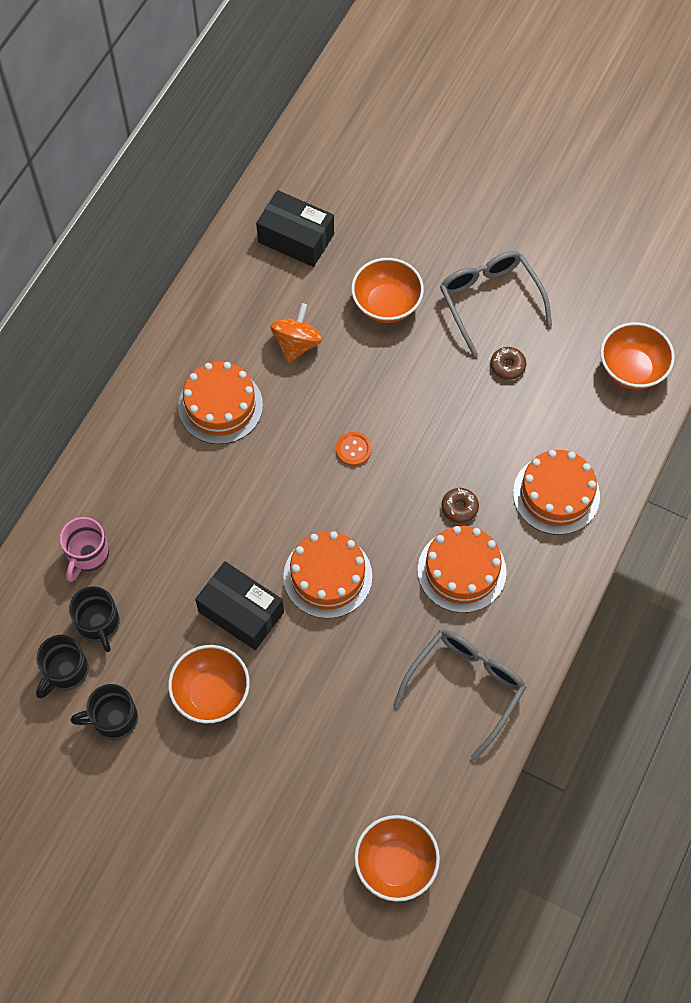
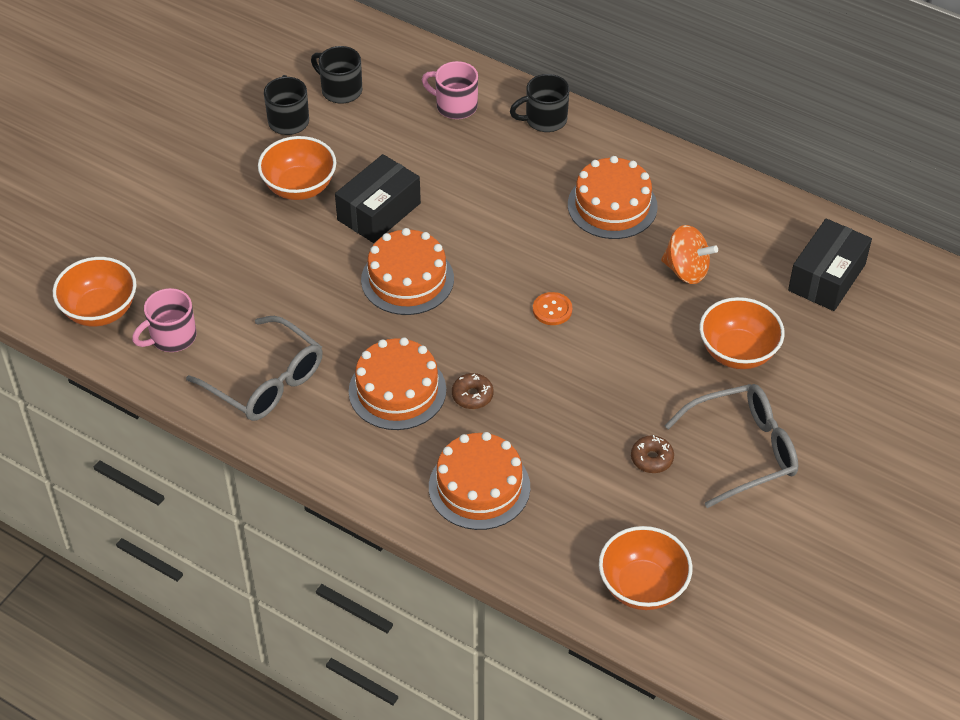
camera: 95 degrees right, 15 degrees down
(99, 624) = (383, 112): black mug -> black mug (544, 120)
(422, 785) = (172, 337): none -> pink mug

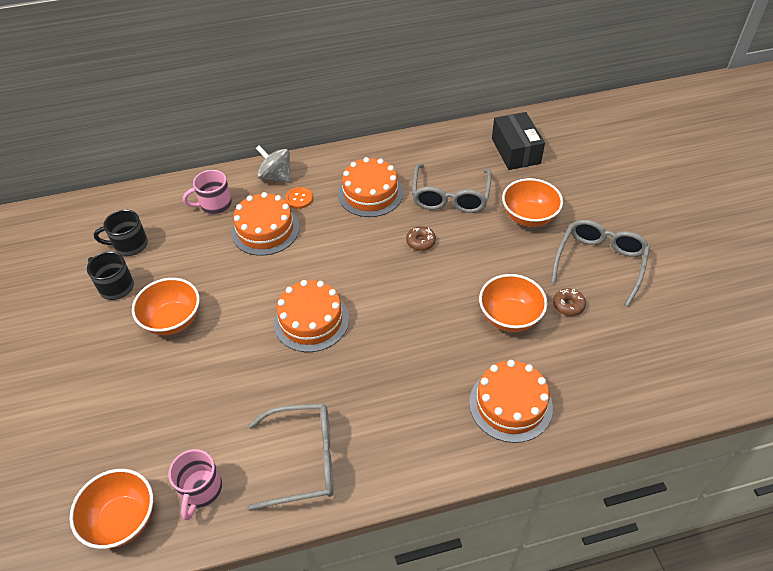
camera: 45 degrees left, 0 degrees up
(379, 211) = (243, 295): black box -> none
(397, 390) = (391, 391): orange cake -> orange cake (265, 230)
(472, 395) = (436, 355): brown donut -> brown donut (420, 242)
(544, 120) = (276, 176): black mug -> grey spinning top
(552, 310) = (413, 271): orange button -> orange button (299, 198)
(642, 586) = (660, 378): orange bowl -> orange bowl (509, 317)
(686, 270) = (450, 197): orange spinning top -> grey glasses

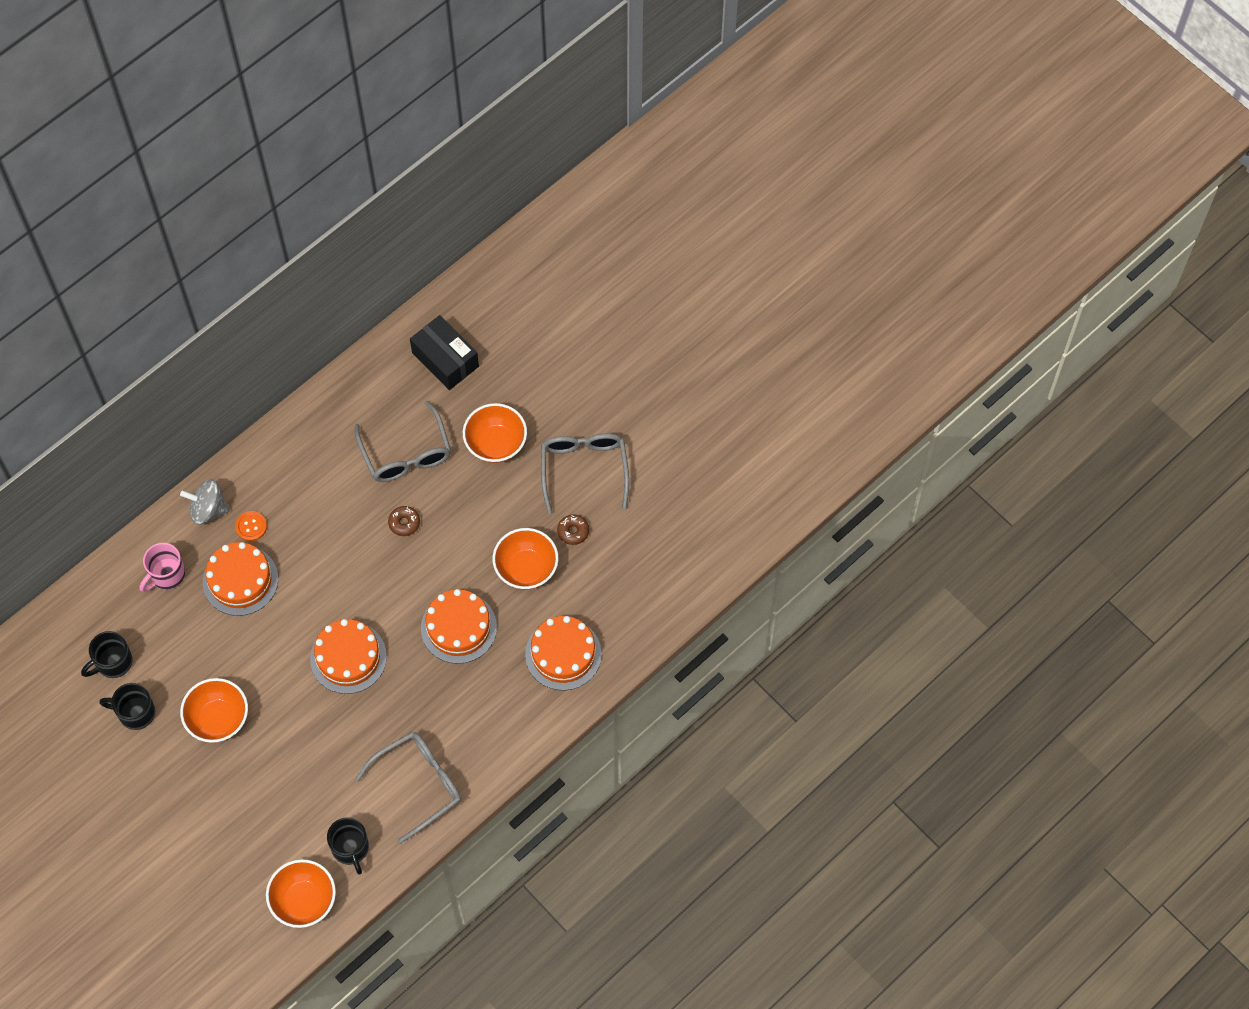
camera: 30 degrees left, 15 degrees up
(201, 490) = (350, 848): pink mug -> black mug
(370, 193) = (321, 486): orange cake -> orange cake (458, 627)

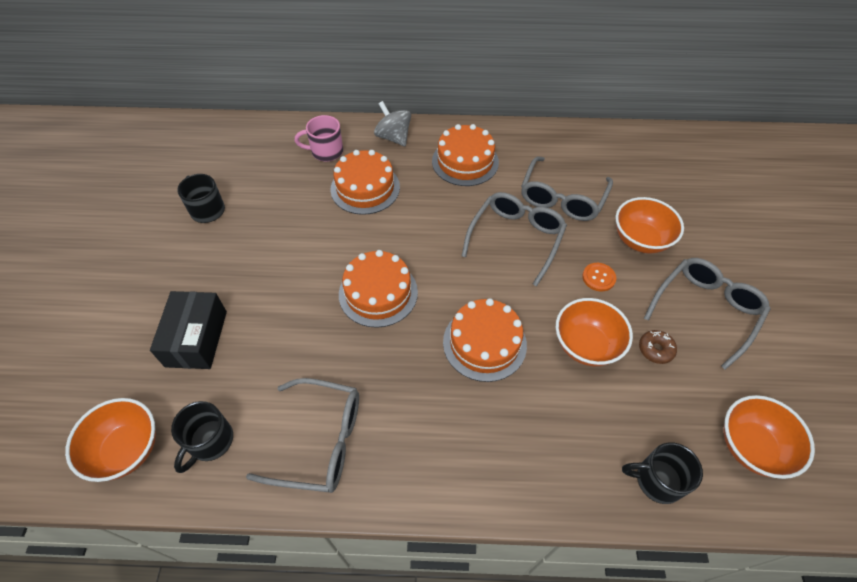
camera: 45 degrees right, 10 degrees down
(113, 662) = (234, 172): black mug -> black mug (657, 480)
(218, 719) = (246, 257): orange bowl -> orange bowl (751, 446)
(251, 526) = (408, 164): orange button -> orange button (598, 277)
(404, 523) = (516, 238): brown donut -> grey glasses
(445, 359) = (647, 165): black box -> black box (196, 338)
(563, 654) = (557, 445): orange cake -> orange cake (465, 161)

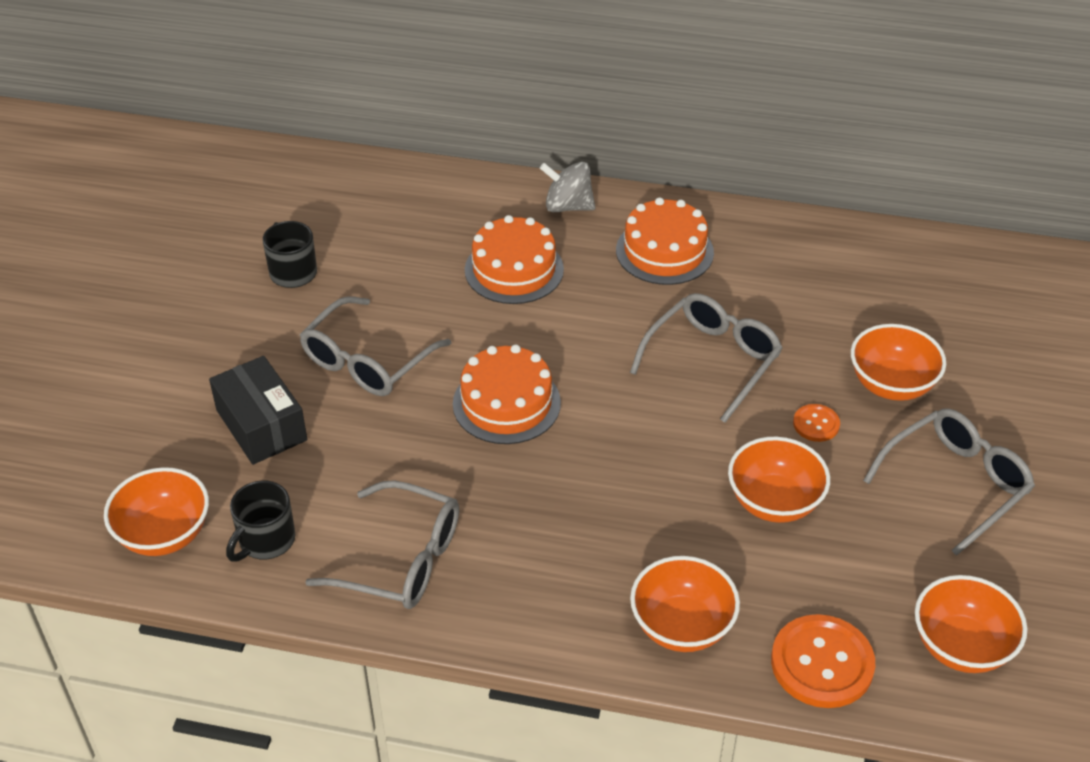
camera: 10 degrees right, 10 degrees down
(196, 338) = (261, 425): black box -> black box turned 45 degrees counterclockwise
(326, 151) = (467, 215): pink mug -> none
(393, 137) = (568, 206): grey spinning top -> grey spinning top turned 45 degrees counterclockwise
(484, 343) = (636, 481): orange cake -> none
(545, 465) = (681, 626): none -> orange bowl
(562, 198) = (793, 317): grey glasses -> grey glasses (367, 361)
(655, 349) = (868, 520): brown donut -> none
(657, 480) = (822, 663): black mug -> orange button

